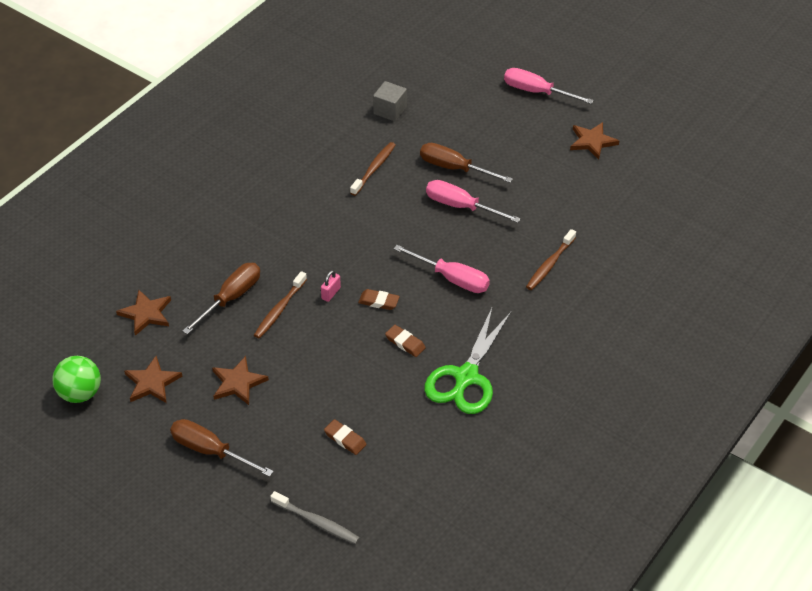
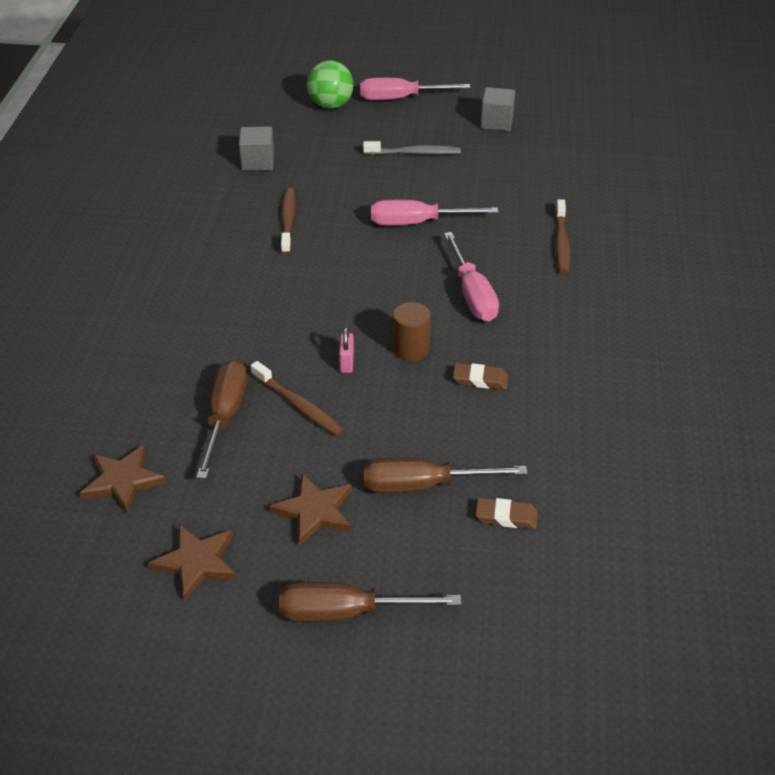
camera: 30 degrees left, 5 degrees down
(80, 393) = (100, 623): green ball -> green ball (331, 105)
(279, 310) = (298, 405): brown toothbrush -> brown toothbrush turned 45 degrees counterclockwise
(317, 522) = (561, 635): grey toothbrush -> grey toothbrush (414, 153)
(379, 301) = (411, 349): brown eraser -> brown cylinder
(452, 279) = (472, 294): pink screwdriver -> pink screwdriver turned 75 degrees clockwise
(454, 168) = (377, 191): brown screwdriver -> brown screwdriver (423, 485)
(466, 377) = (581, 386): green scissors -> none
(592, 141) = (496, 122): brown star -> grey cube

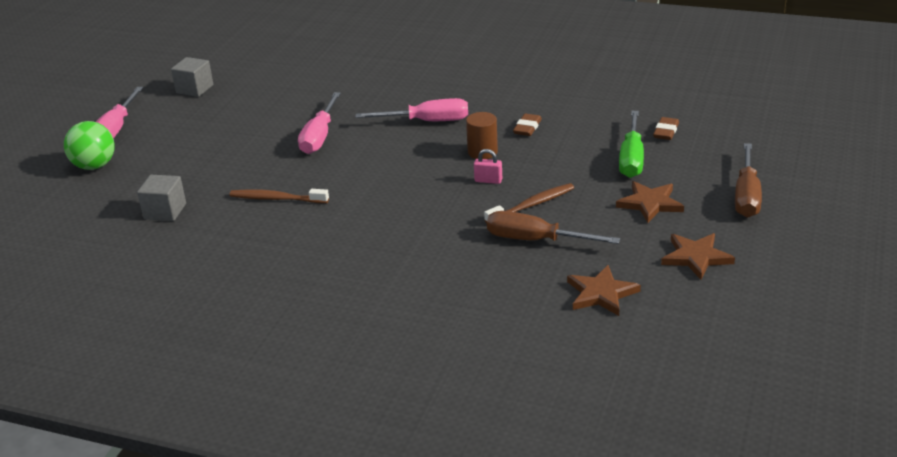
camera: 75 degrees left, 10 degrees down
(414, 153) = (213, 130): grey toothbrush -> none
(423, 485) = (631, 159): brown screwdriver -> green screwdriver
(561, 243) = (381, 81): brown toothbrush -> none

